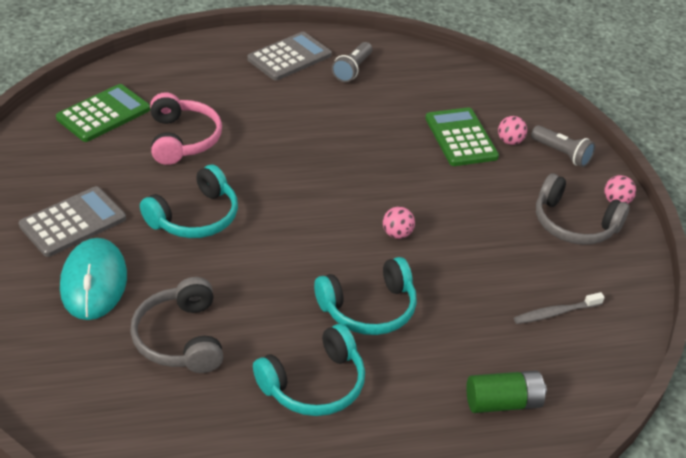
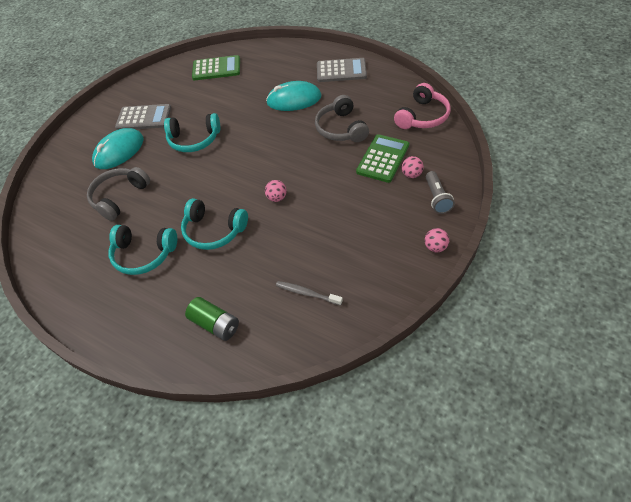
camera: 50 degrees right, 10 degrees up
(183, 139) = (235, 96): pink headphones -> pink headphones (422, 116)
(271, 113) = (294, 99): none -> turquoise mouse
(352, 69) = (368, 91): grey flashlight -> none
(574, 224) = (387, 246): grey headphones -> grey headphones (341, 128)

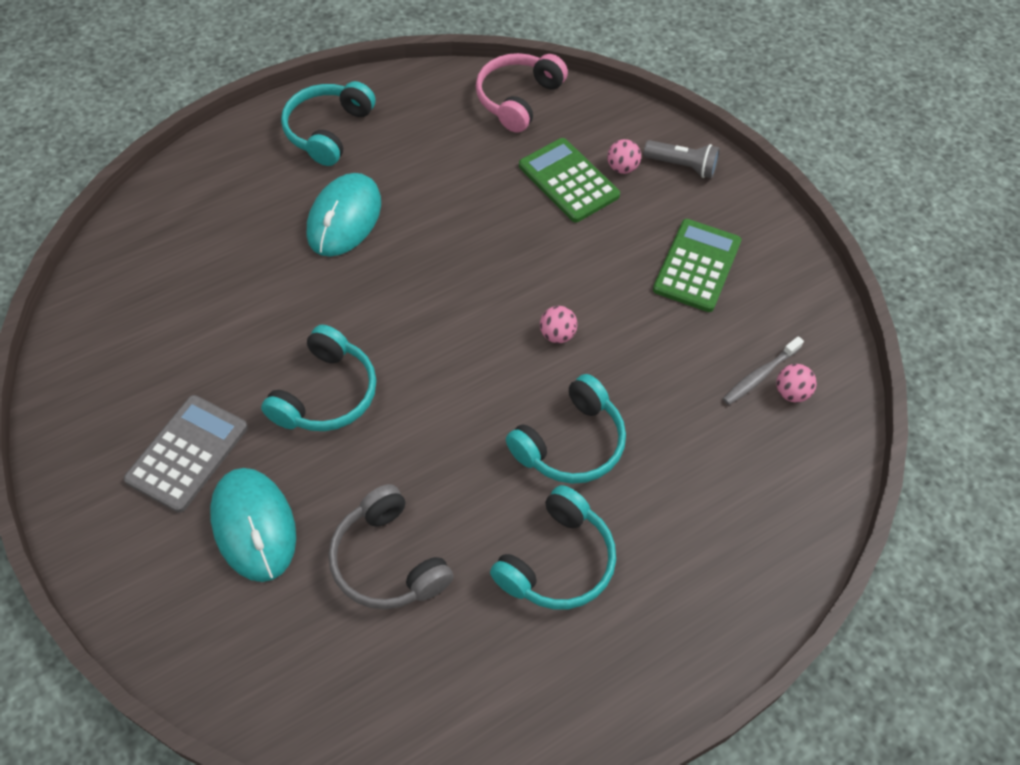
camera: 70 degrees left, 5 degrees up
(215, 324) = (754, 506): green battery -> none
(216, 69) = (146, 287): green calculator -> green calculator (697, 266)
(341, 71) = (328, 130): grey calculator -> turquoise headphones
(341, 128) = (466, 195): grey headphones -> none
(422, 116) = (517, 99): pink headphones -> pink headphones turned 120 degrees counterclockwise
(435, 247) = (762, 210): pink ball -> pink ball (791, 393)

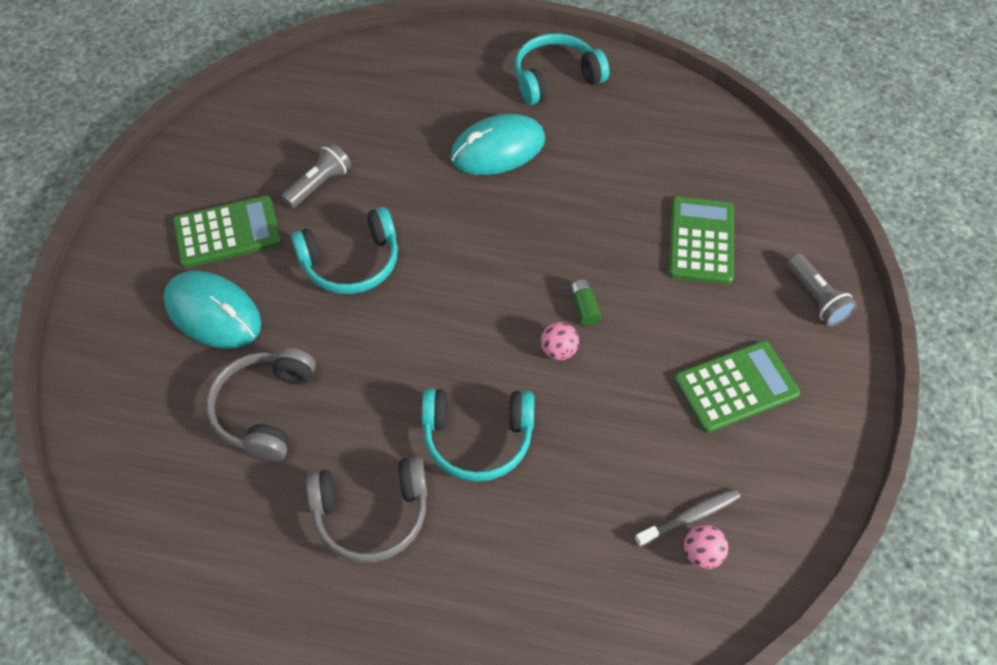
camera: 45 degrees right, 0 degrees up
(187, 453) = (227, 232): grey calculator -> green calculator
(224, 353) = (319, 184): none -> grey flashlight
(254, 526) = (213, 313): turquoise mouse -> turquoise mouse turned 75 degrees counterclockwise
(517, 99) = (730, 149): pink headphones -> none
(541, 290) = (584, 308): none -> green battery
(557, 562) = (371, 514): turquoise headphones -> grey headphones
(622, 168) = (759, 262): pink ball -> none
(760, 375) = (689, 517): grey toothbrush -> grey toothbrush turned 150 degrees clockwise

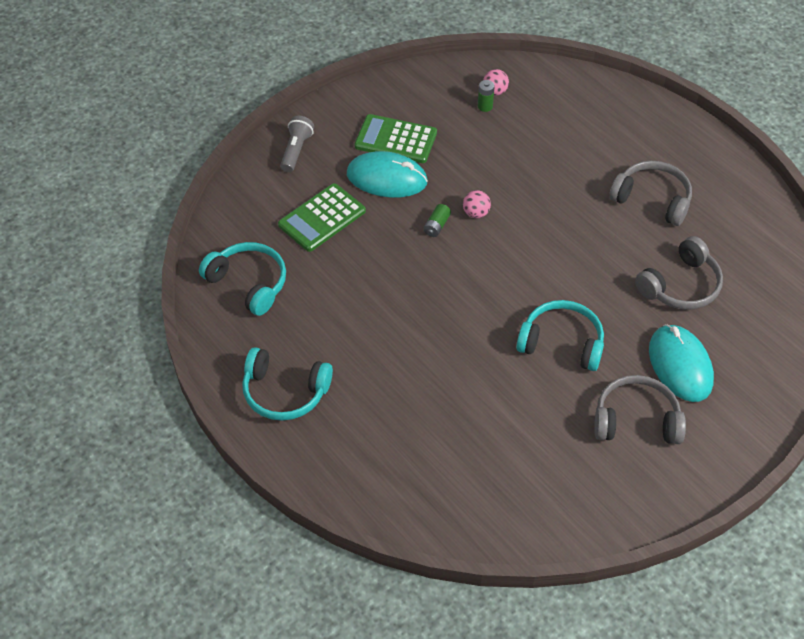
camera: 140 degrees left, 5 degrees down
(227, 232) = (636, 420): green calculator -> grey headphones
(319, 184) = (542, 417): grey flashlight -> none
(477, 438) = (564, 199): turquoise headphones -> turquoise headphones (248, 283)
(498, 149) = (387, 361): turquoise mouse -> turquoise mouse (387, 178)
(689, 517) = (485, 106): grey toothbrush -> green battery

